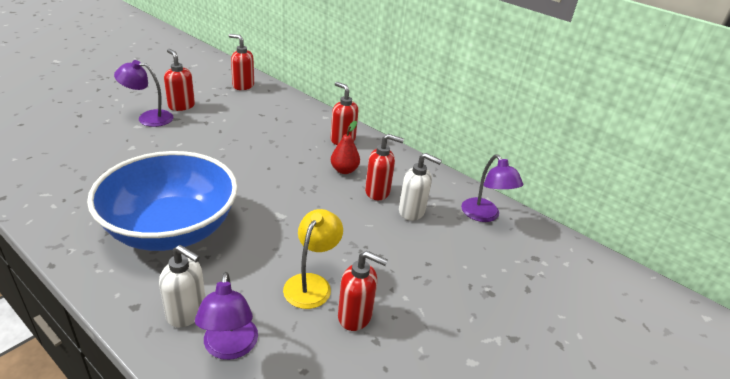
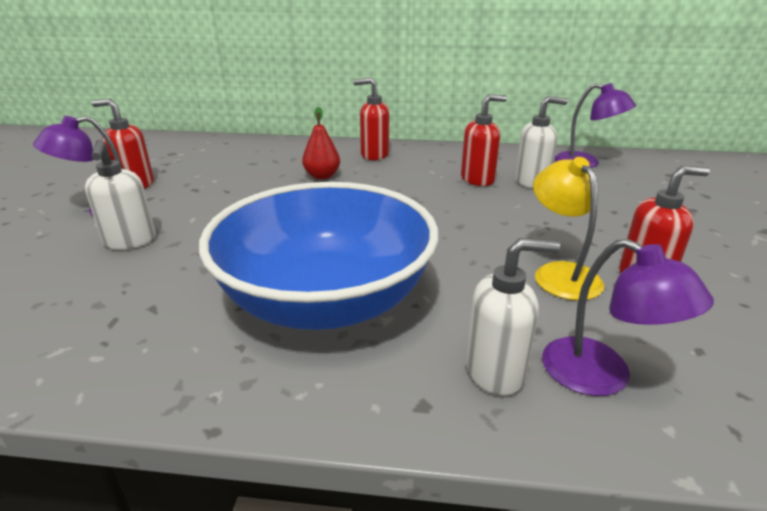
camera: 30 degrees left, 5 degrees down
(135, 145) = (130, 241): none -> white soap dispenser
(243, 86) = (188, 147): red soap dispenser -> none
(344, 170) = (418, 175): red pear -> red pear (322, 176)

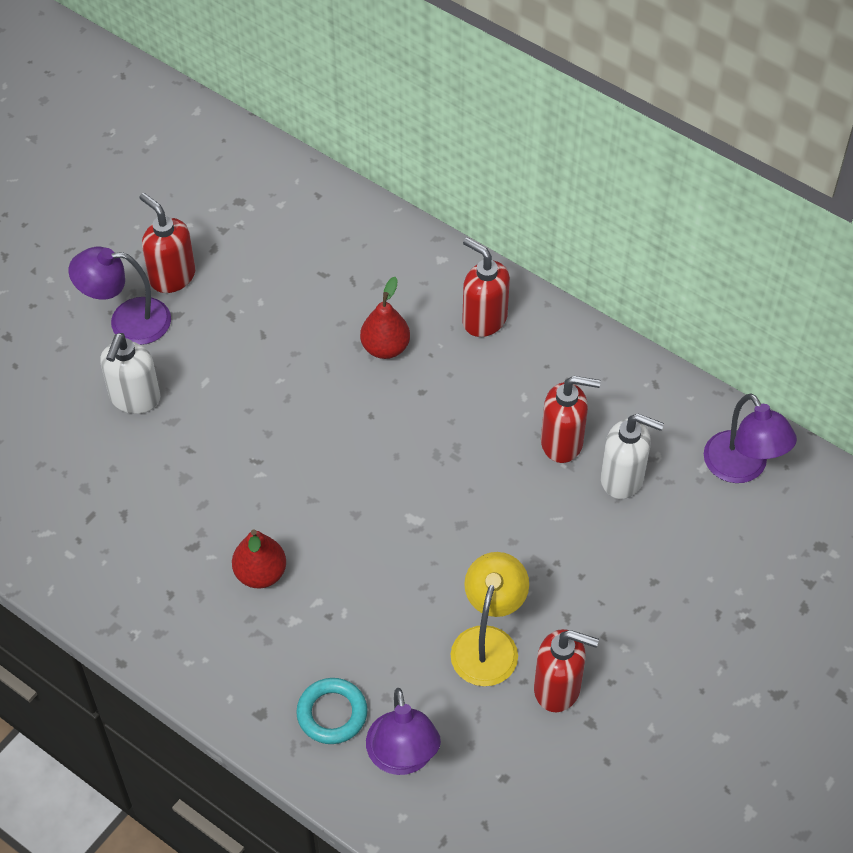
camera: 30 degrees right, 25 degrees up
(326, 300) = (260, 573): blue bowl -> red pear
(495, 372) = (332, 713): white soap dispenser -> turquoise ring

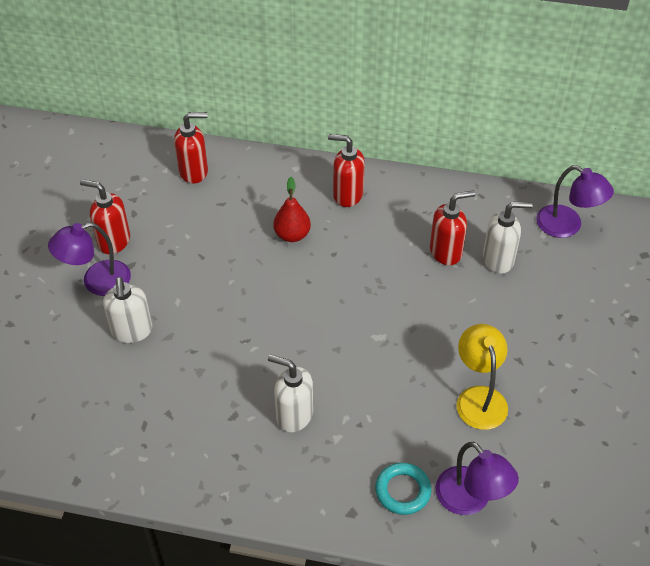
camera: 25 degrees left, 5 degrees down
(260, 573) = (294, 415): red pear -> white soap dispenser
(558, 688) = (543, 409): red soap dispenser -> red soap dispenser (194, 172)

